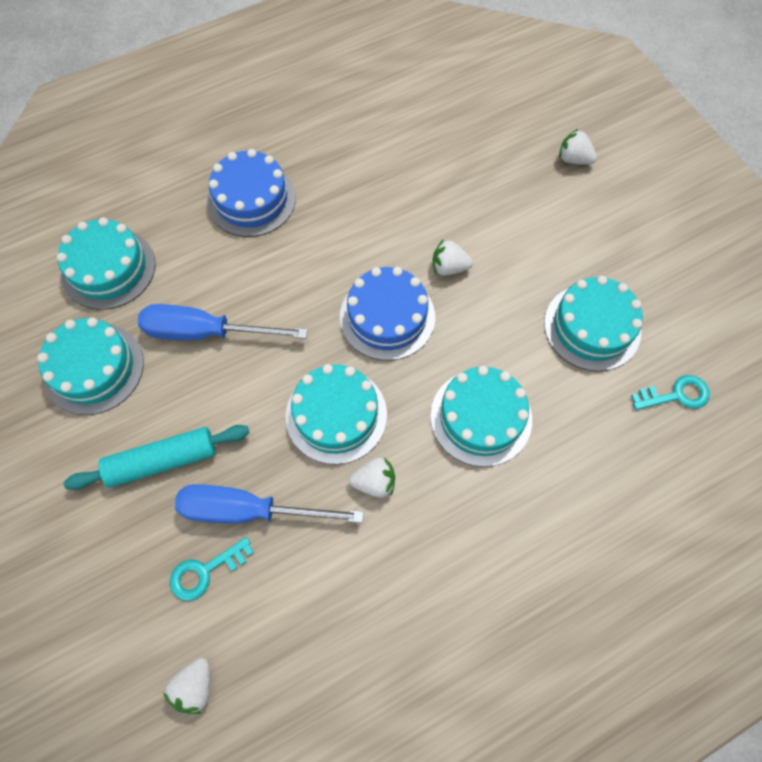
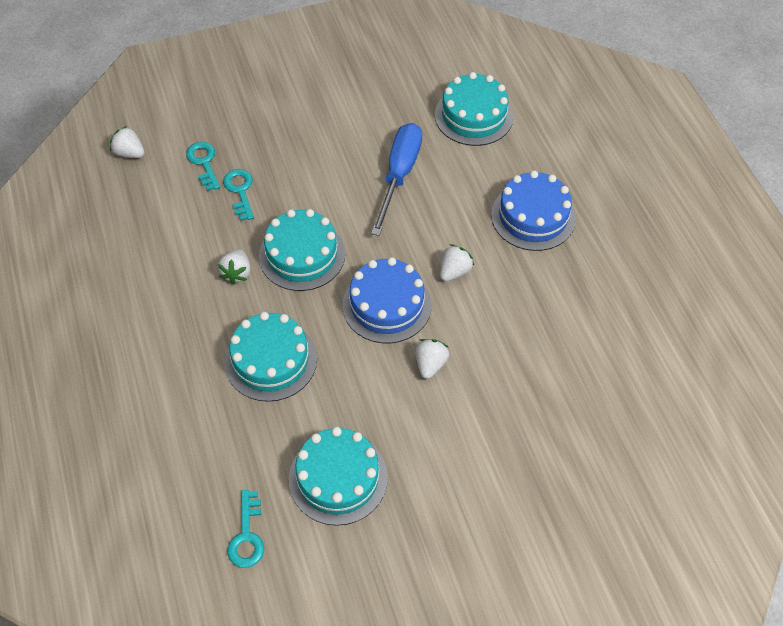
camera: 100 degrees right, 10 degrees down
(94, 368) = (382, 105): turquoise cake -> none
(162, 461) = (294, 143): turquoise rolling pin -> none
(249, 510) = (240, 191): blue screwdriver -> turquoise key
(573, 159) = (553, 517): white strawberry -> white strawberry (454, 271)

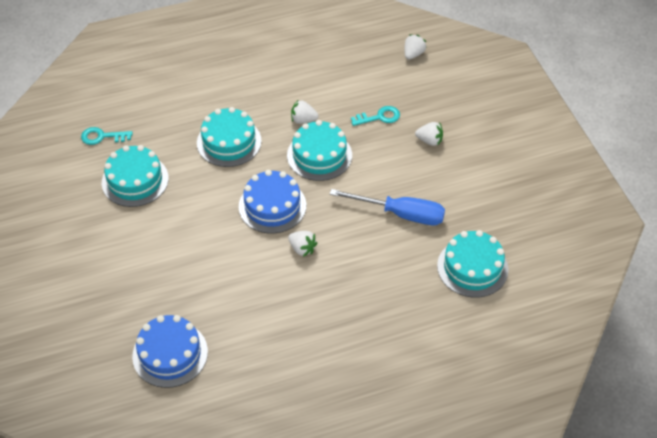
camera: 90 degrees right, 5 degrees down
(204, 163) = (406, 95): turquoise key -> none
(430, 364) = (218, 232): white strawberry -> white strawberry (429, 141)
(533, 216) = (359, 305): blue cake -> blue cake (170, 354)

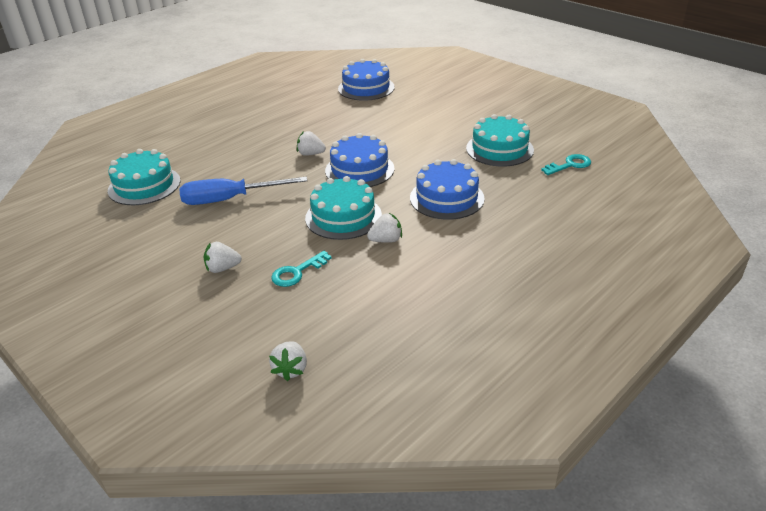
camera: 155 degrees right, 15 degrees down
(229, 142) = (446, 198): turquoise cake -> blue cake

